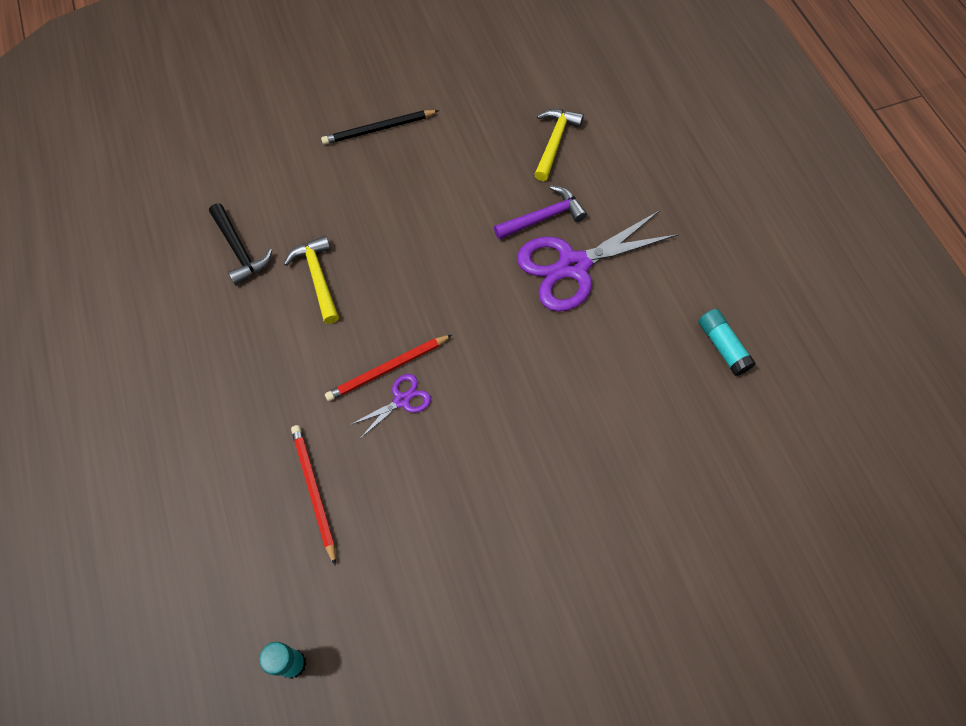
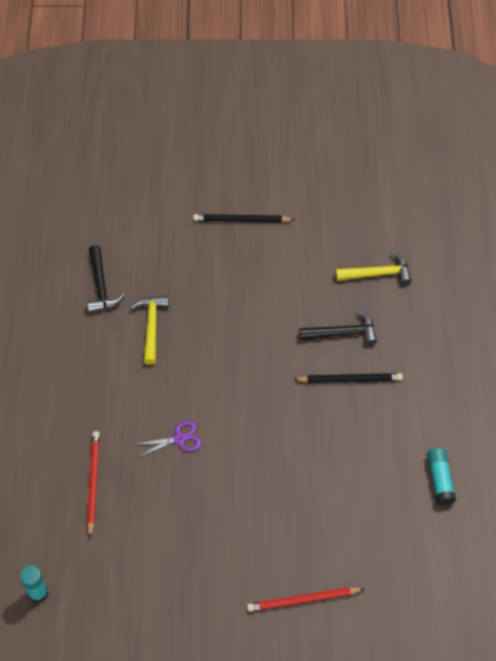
camera: 20 degrees right, 5 degrees down
(387, 369) = (177, 412): red pencil -> red pencil (303, 600)
(543, 217) = (343, 333): purple hammer -> black hammer
(554, 142) = (377, 273): yellow hammer -> yellow hammer turned 45 degrees clockwise
(573, 266) = (350, 379): purple scissors -> black pencil

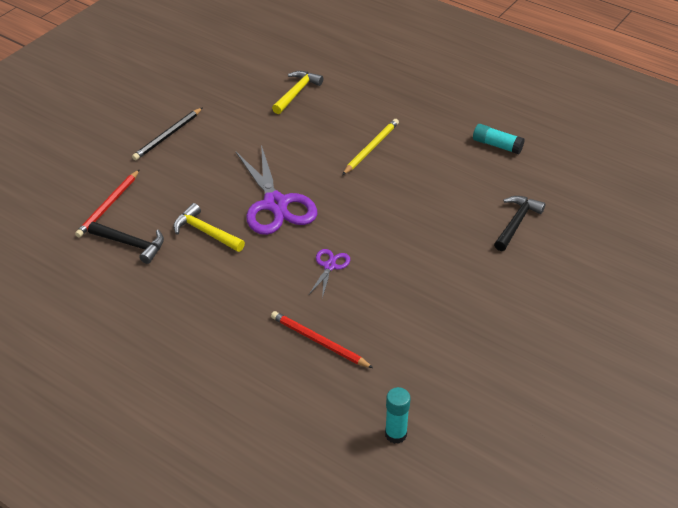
camera: 55 degrees left, 15 degrees down
(221, 353) = (275, 204): none -> purple scissors
(303, 600) = (539, 263): red pencil -> red pencil (108, 205)
(343, 333) = (328, 133): black hammer -> black hammer (516, 222)
(350, 379) = (371, 148): black pencil -> yellow pencil

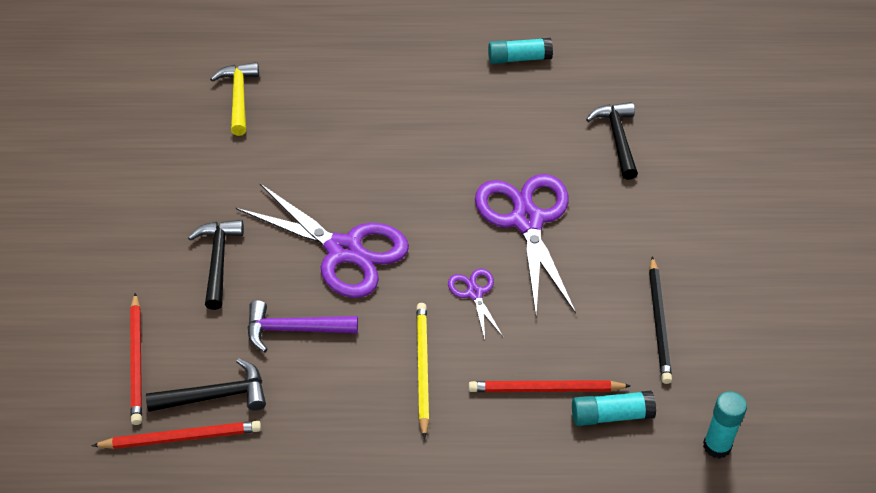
camera: 35 degrees left, 5 degrees up
(94, 256) = (181, 437): none -> red pencil
(168, 136) = (127, 230): black pencil -> black pencil (659, 322)
(200, 175) = (218, 261): none -> black hammer
(205, 232) = (294, 330): yellow hammer -> purple hammer
(345, 378) = (611, 415): none -> turquoise glue stick
(371, 148) = (389, 126): yellow pencil -> yellow pencil (422, 368)
(404, 242) = (527, 221): none -> purple scissors

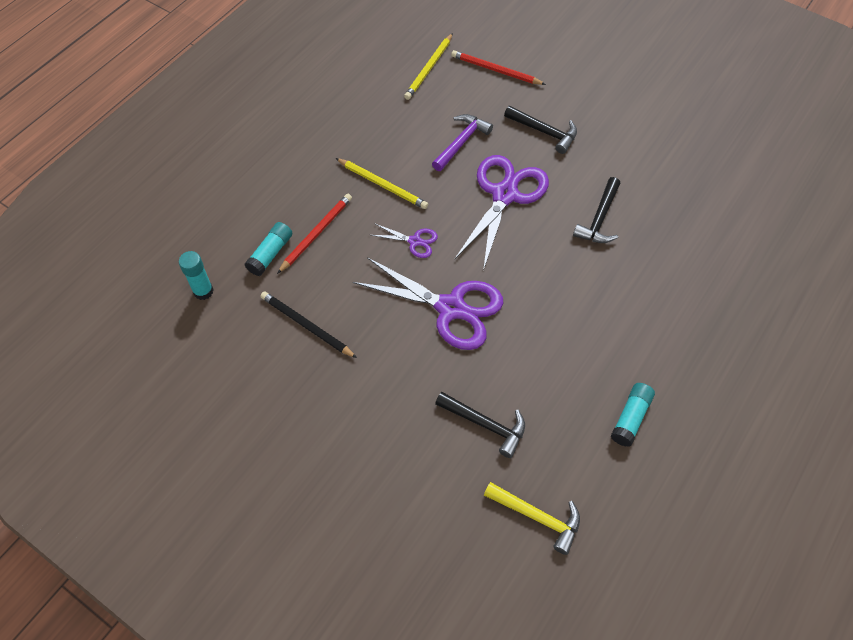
camera: 125 degrees right, 10 degrees up
(181, 437) = (429, 68): red pencil -> yellow pencil
(216, 395) = (444, 91): black hammer -> black hammer (599, 219)
(238, 97) = (701, 208): yellow hammer -> yellow hammer (537, 517)
(344, 250) = (504, 195): purple scissors -> purple scissors turned 135 degrees clockwise

